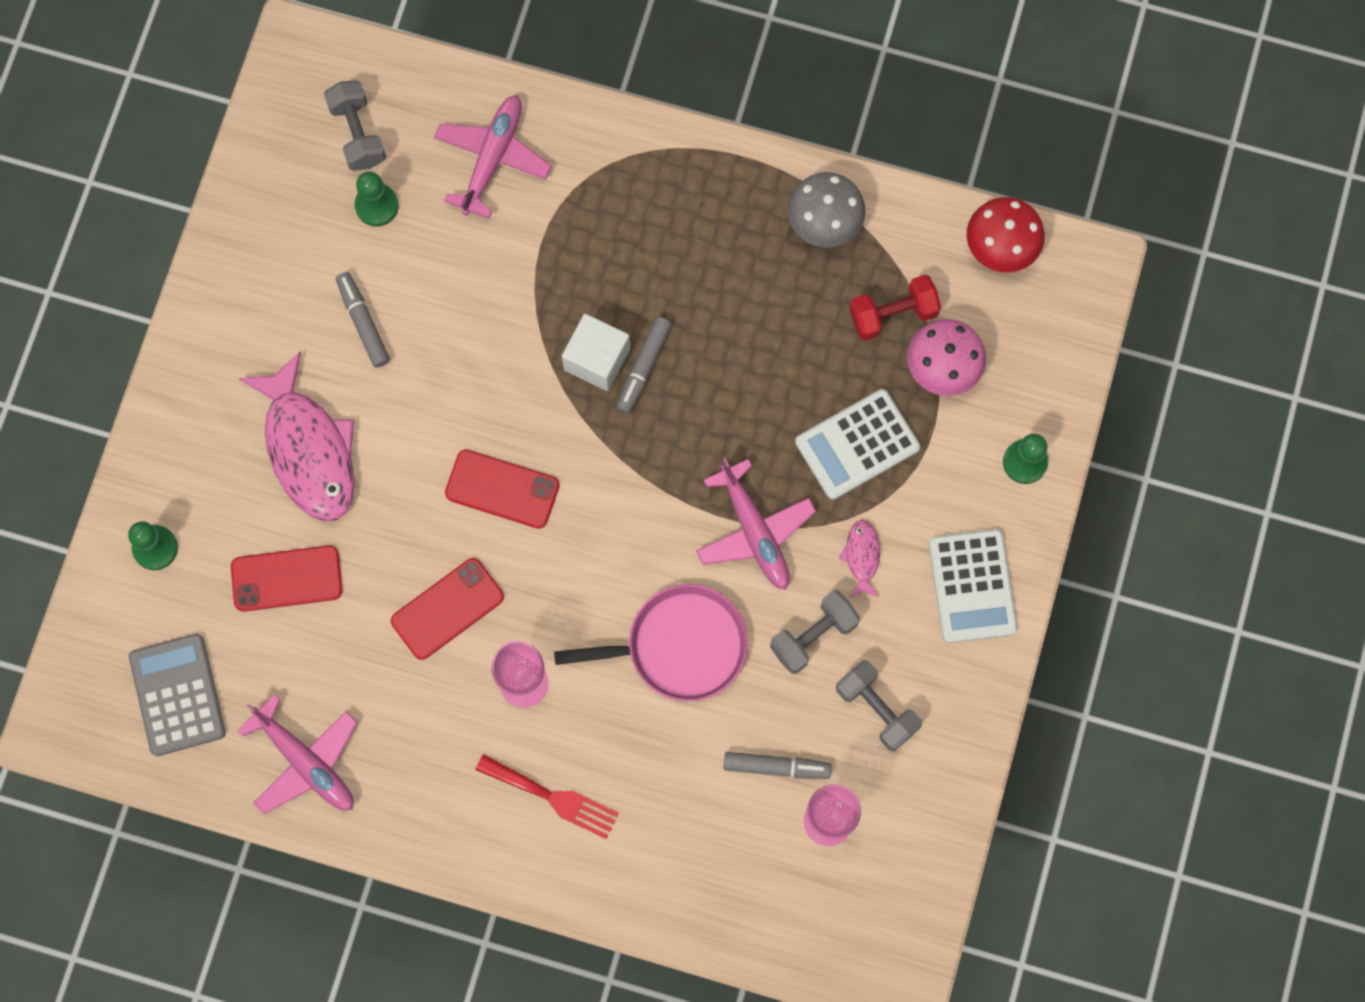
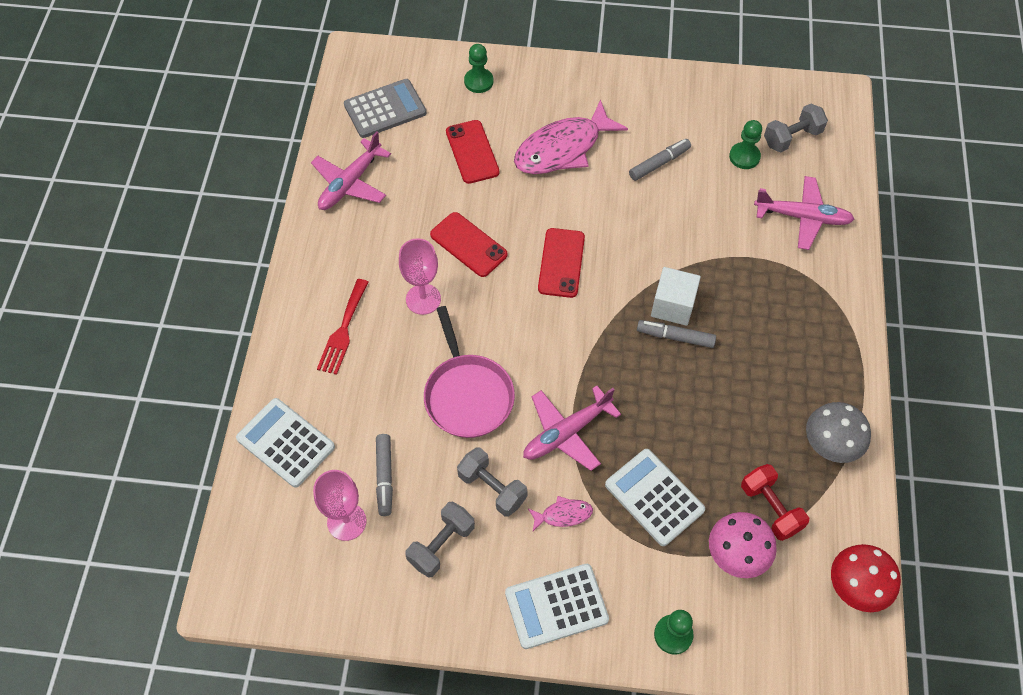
camera: 80 degrees right, 15 degrees down
(707, 889) = (286, 443): none -> white calculator

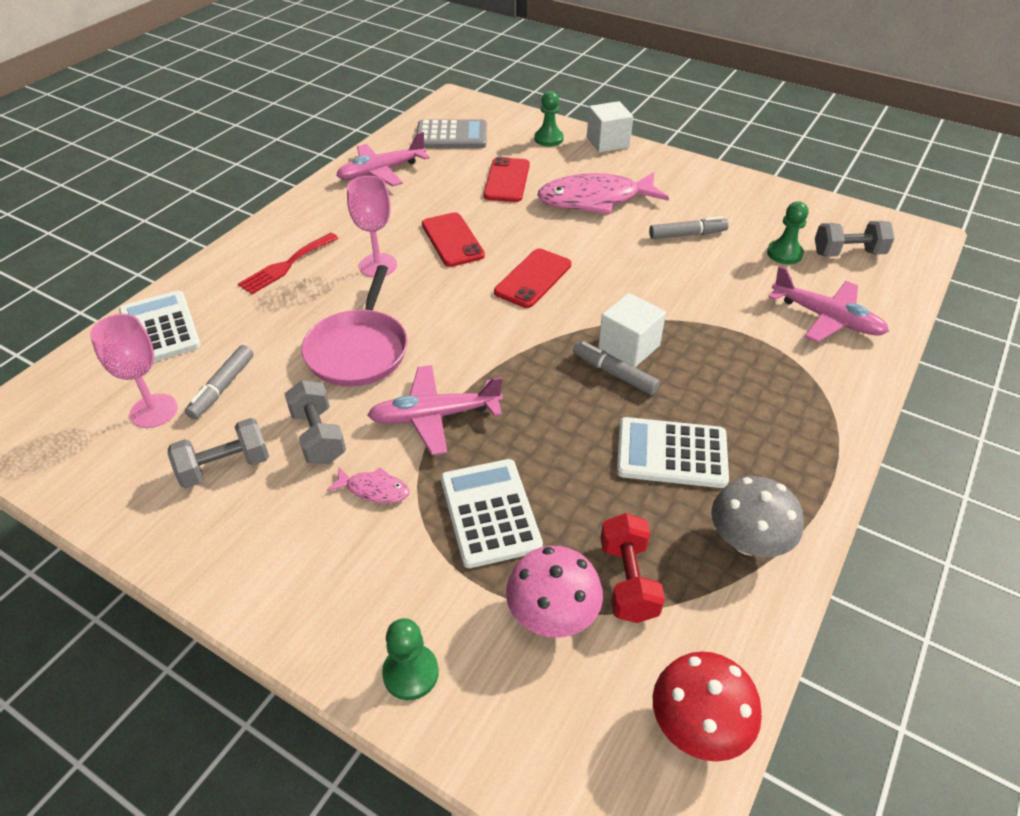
camera: 25 degrees right, 15 degrees down
(534, 67) = (607, 142): none -> white cube
(556, 606) = (296, 578): white calculator -> white calculator (671, 453)

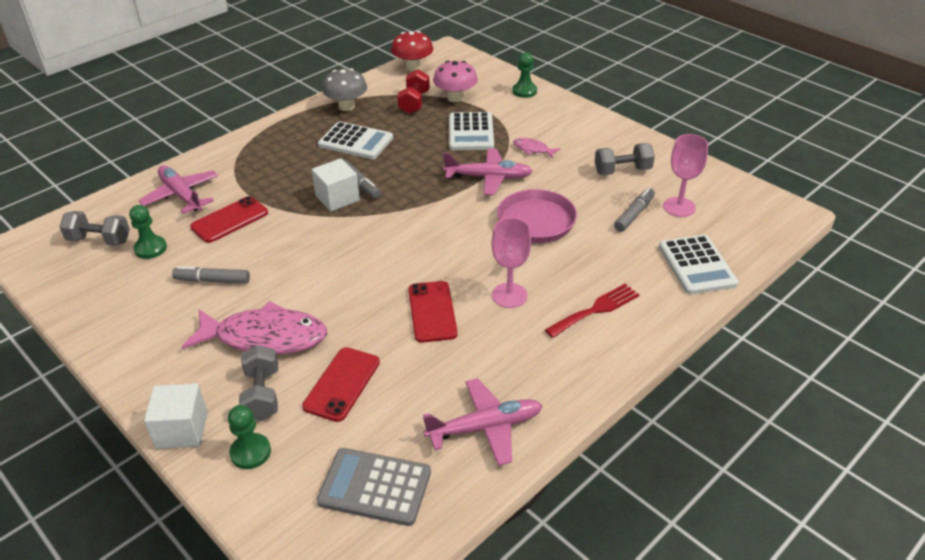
camera: 165 degrees left, 5 degrees down
(318, 436) = (565, 178): grey dumbbell -> grey dumbbell (262, 395)
(533, 278) = (377, 260): red phone -> red phone (230, 220)

